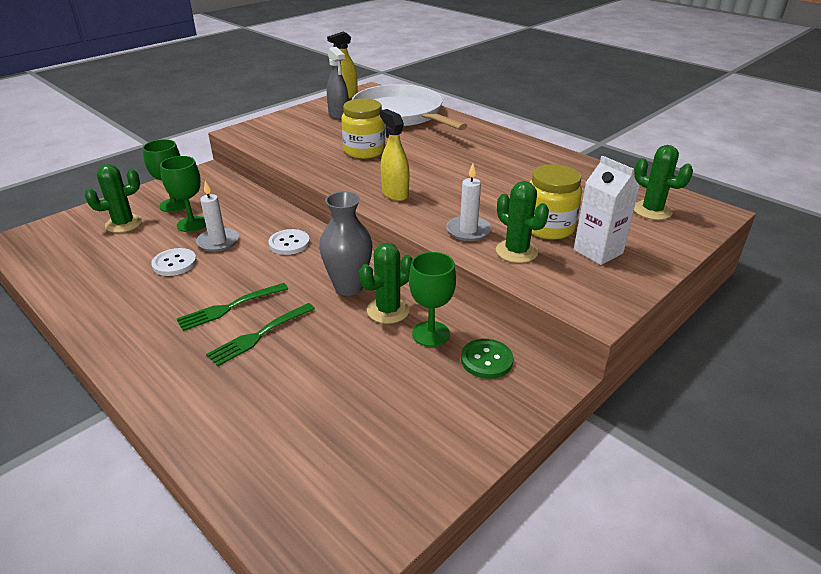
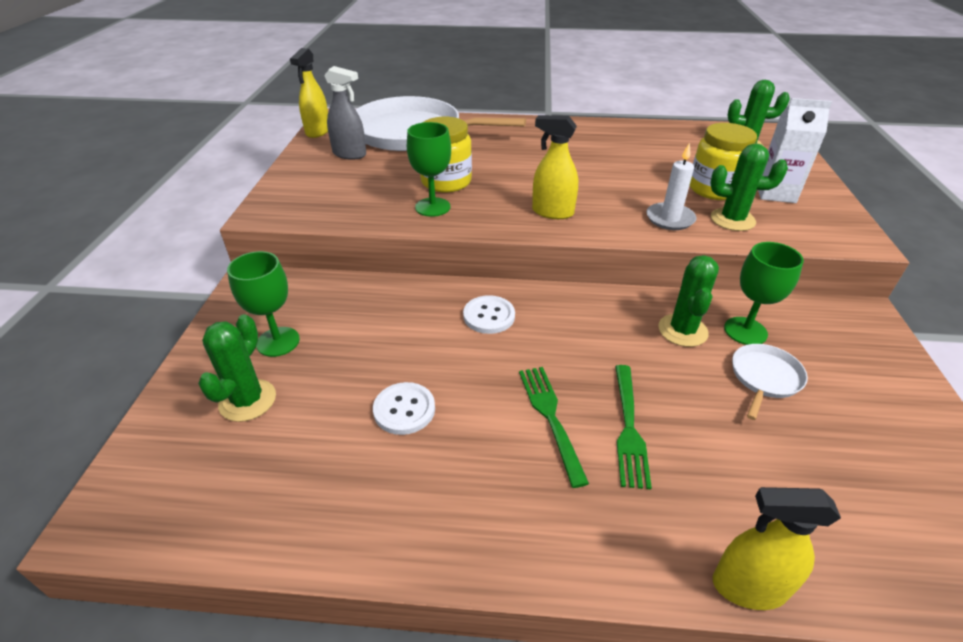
camera: 40 degrees left, 5 degrees up
(182, 433) = (748, 587): none -> yellow spray bottle
(192, 224) = (343, 352): green goblet -> green goblet (432, 207)
(218, 242) = (410, 355): white candle -> none
(230, 307) = (551, 418): green fork -> green fork turned 150 degrees clockwise
(348, 287) = (616, 328): grey vase -> none
(388, 363) = (764, 378): none -> white pan
(486, 360) = (813, 328): green button -> none

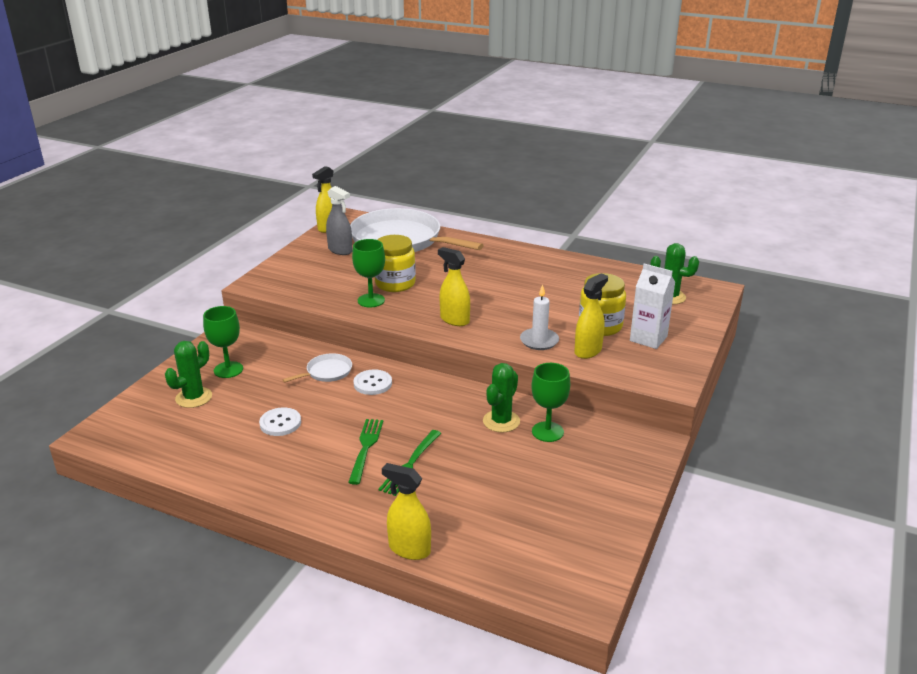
camera: 20 degrees right, 10 degrees down
(732, 220) = (588, 351): green cactus -> yellow spray bottle
(764, 378) = (530, 461): white pan -> white pan (327, 372)

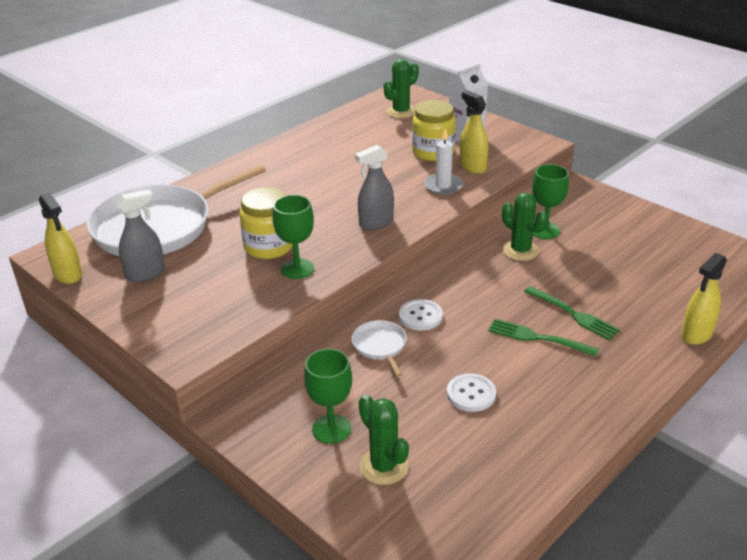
camera: 70 degrees left, 5 degrees up
(454, 320) = (376, 223): yellow spray bottle -> grey spray bottle

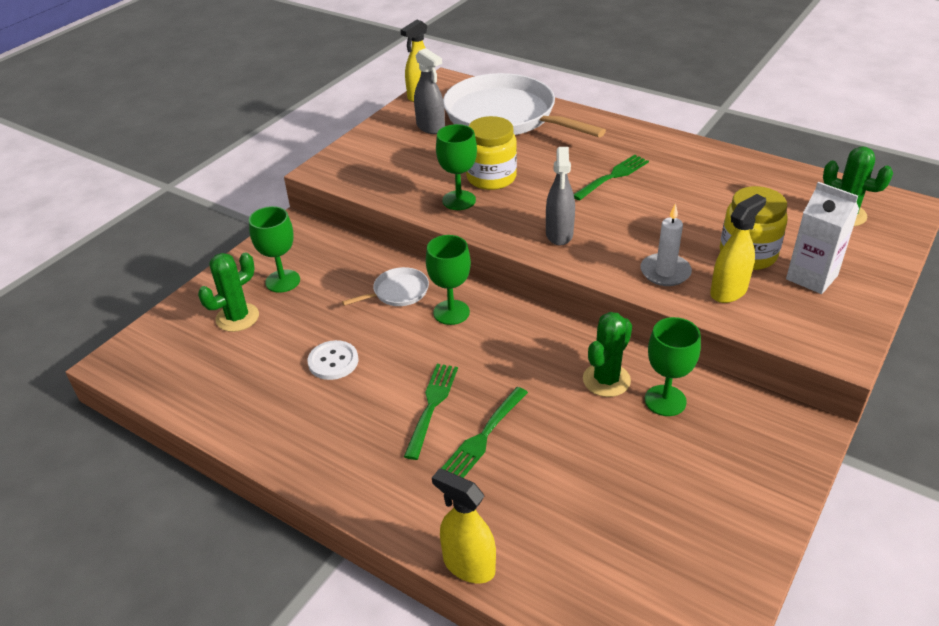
camera: 80 degrees right, 5 degrees up
(304, 187) = (612, 177): none -> green fork
(376, 223) = (559, 234): grey spray bottle -> grey spray bottle turned 135 degrees counterclockwise
(420, 316) = (451, 312): white button -> green goblet

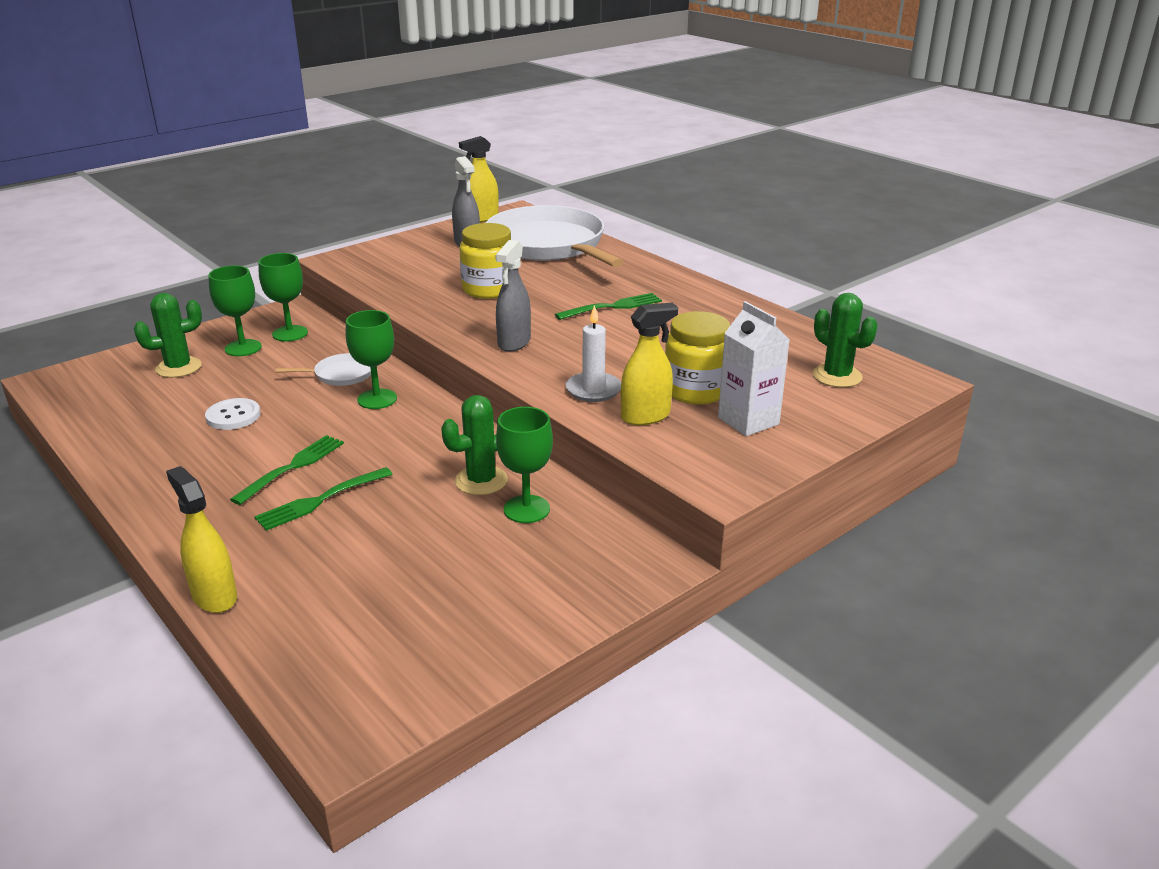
camera: 15 degrees right, 10 degrees down
(459, 200) = (440, 301): green goblet -> green goblet (290, 333)

